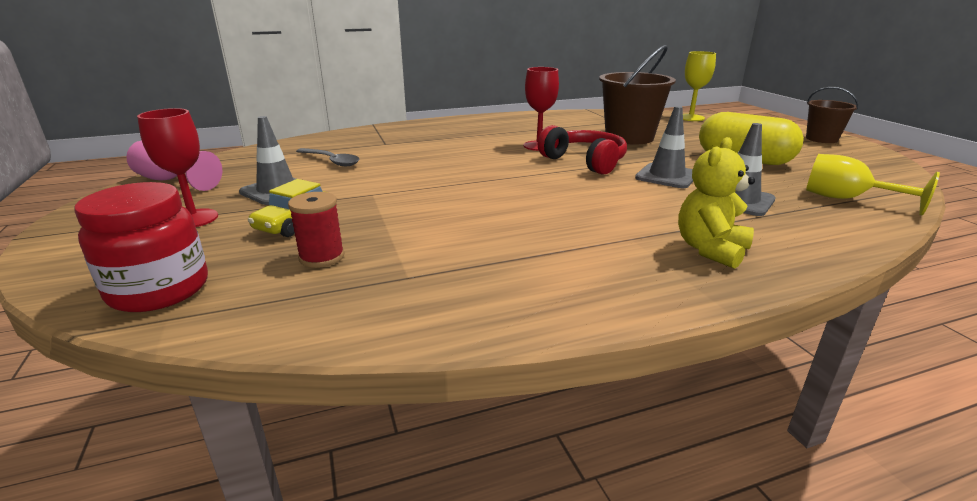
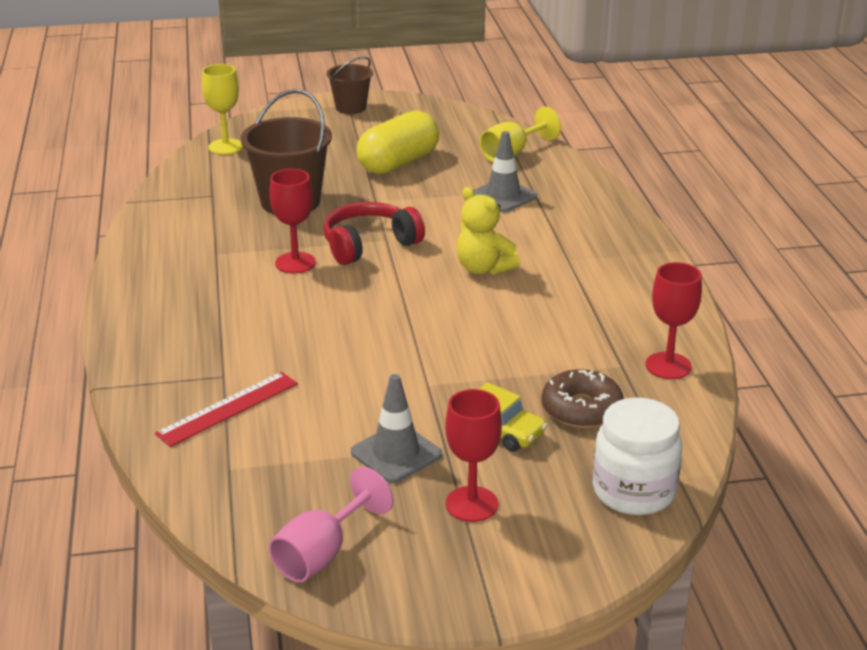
camera: 80 degrees left, 5 degrees up
(159, 290) = (633, 491): red jar -> white jar
(322, 257) = (581, 409): red spool -> brown donut
(331, 161) = (290, 419): grey spoon -> none
(346, 147) = (228, 408): none -> red ruler
(409, 307) = (668, 366): none -> red goblet
(666, 176) = (432, 212): grey traffic cone -> none
(710, 250) = (594, 233): yellow teddy bear -> yellow teddy bear (483, 268)

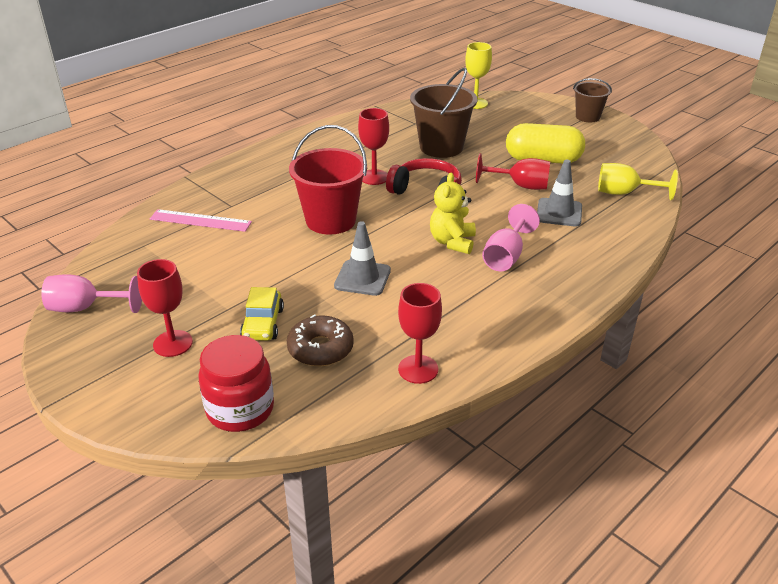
camera: 55 degrees right, 5 degrees up
(228, 408) = (200, 220): red ruler -> pink ruler
(349, 321) = (331, 220): none -> red bucket
(396, 453) = (203, 294): grey traffic cone -> grey traffic cone (362, 278)
(430, 193) = (520, 186): none -> red goblet
(542, 252) = (506, 256): none -> pink goblet
(633, 491) = (240, 409): white jar -> red jar

